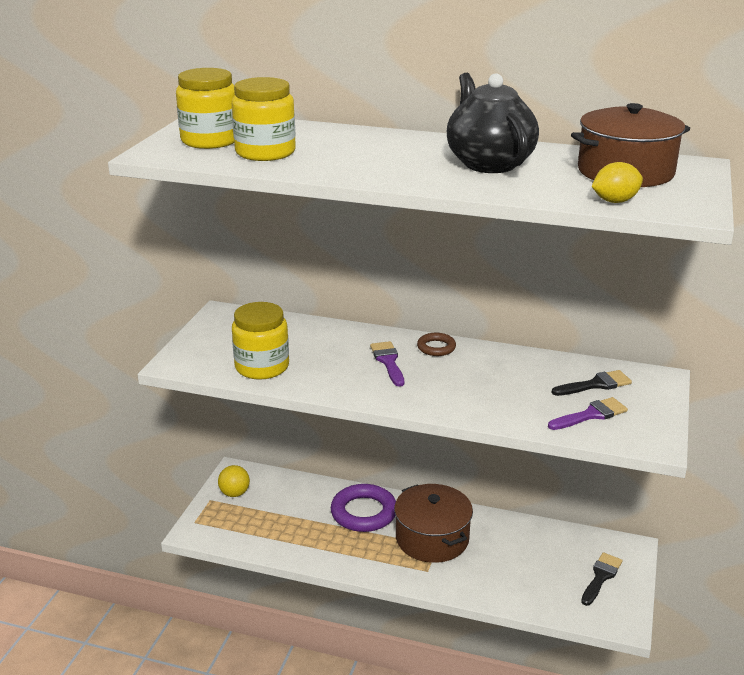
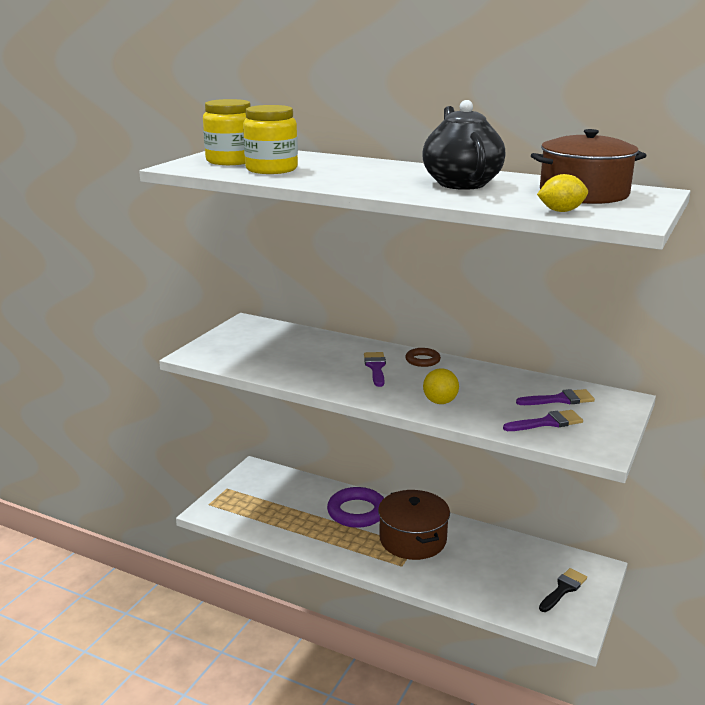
camera: 10 degrees right, 5 degrees down
(234, 493) = (249, 485): yellow ball -> yellow ball (440, 402)
(262, 367) = (264, 363): yellow jar -> none
(595, 385) = (560, 399): black brush -> purple brush

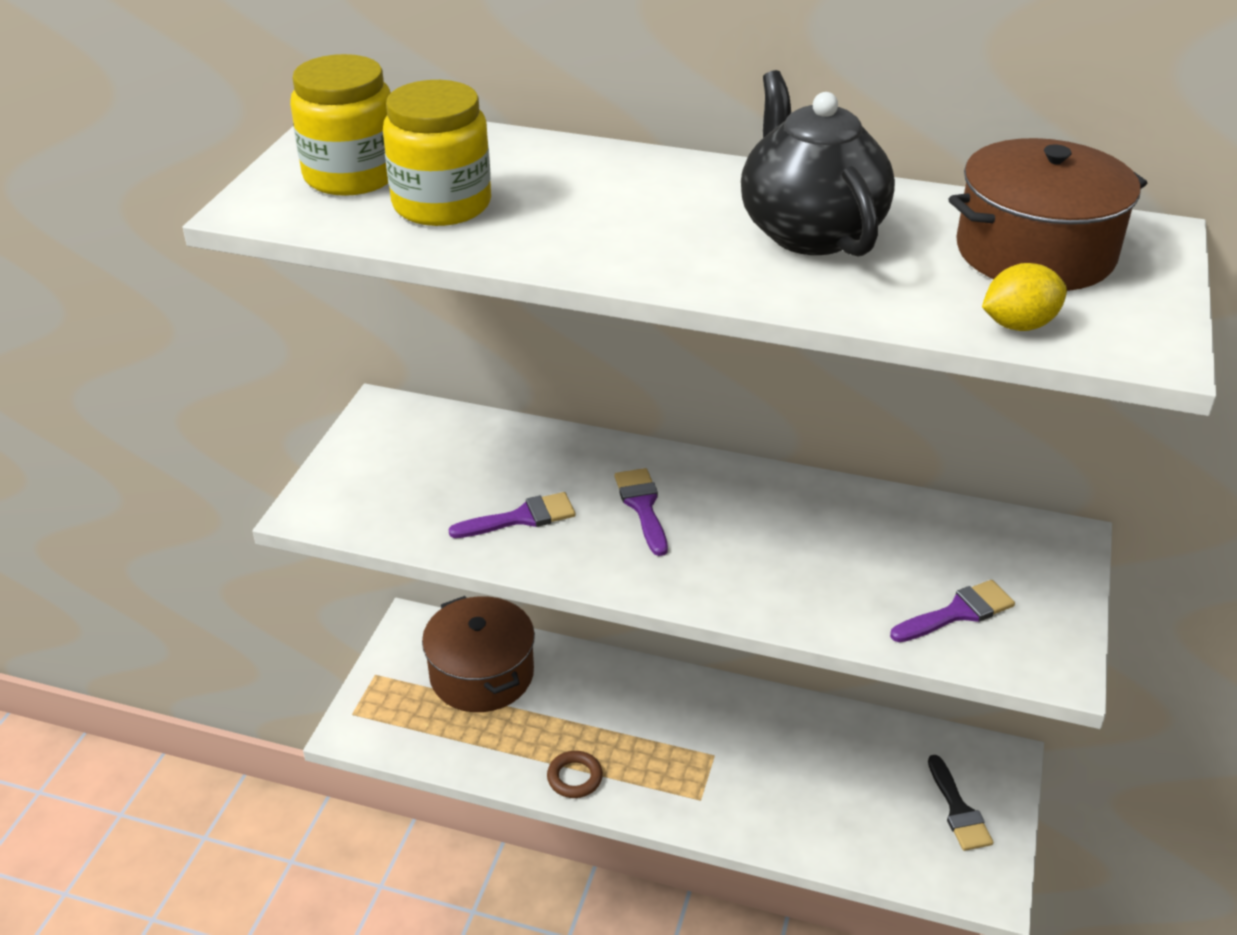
camera: 10 degrees left, 15 degrees up
(357, 512) = (605, 697): purple ring -> none
(413, 539) = (707, 742): brown pot -> brown pot (482, 674)
(422, 360) = (717, 478): brown ring -> brown ring (574, 777)
(440, 402) = (772, 582): yellow ball -> none
(560, 399) = (965, 553): purple brush -> purple brush (521, 518)
(563, 589) = (958, 810): black brush -> black brush turned 135 degrees clockwise

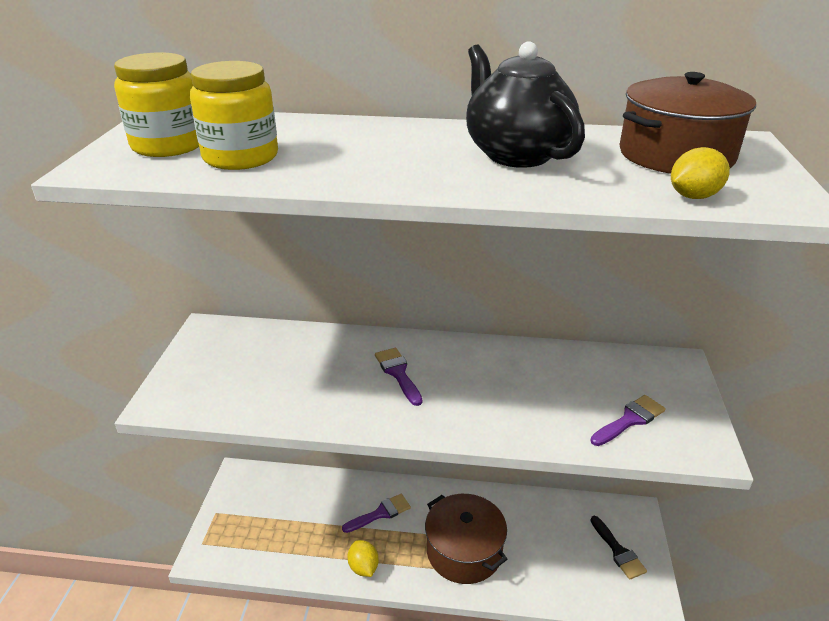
camera: 10 degrees left, 5 degrees down
(482, 674) = (289, 502): brown pot -> brown pot (464, 551)
(521, 518) = (314, 391): purple brush -> purple brush (380, 513)
(574, 777) = (363, 567): brown ring -> yellow lemon

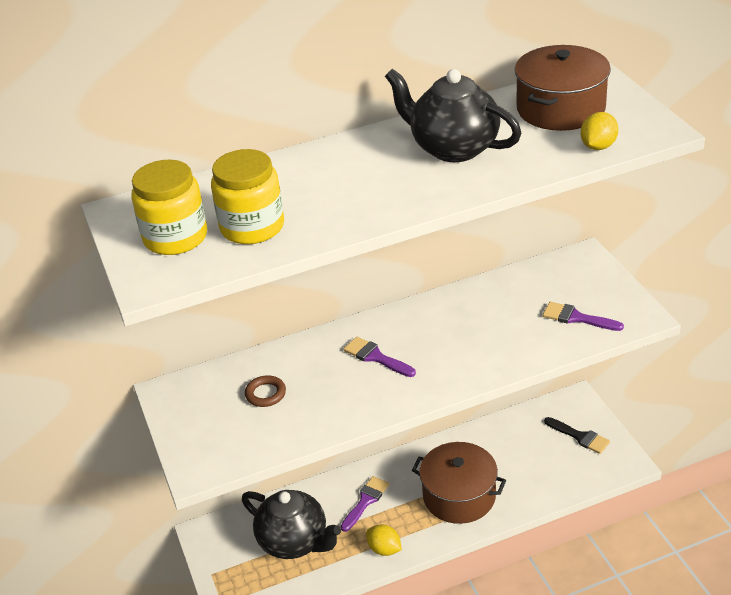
camera: 25 degrees left, 5 degrees up
(277, 364) = (265, 394): none -> brown ring
(297, 519) = (294, 542): none -> black teapot
(630, 420) = (577, 318): purple brush -> purple brush turned 90 degrees counterclockwise

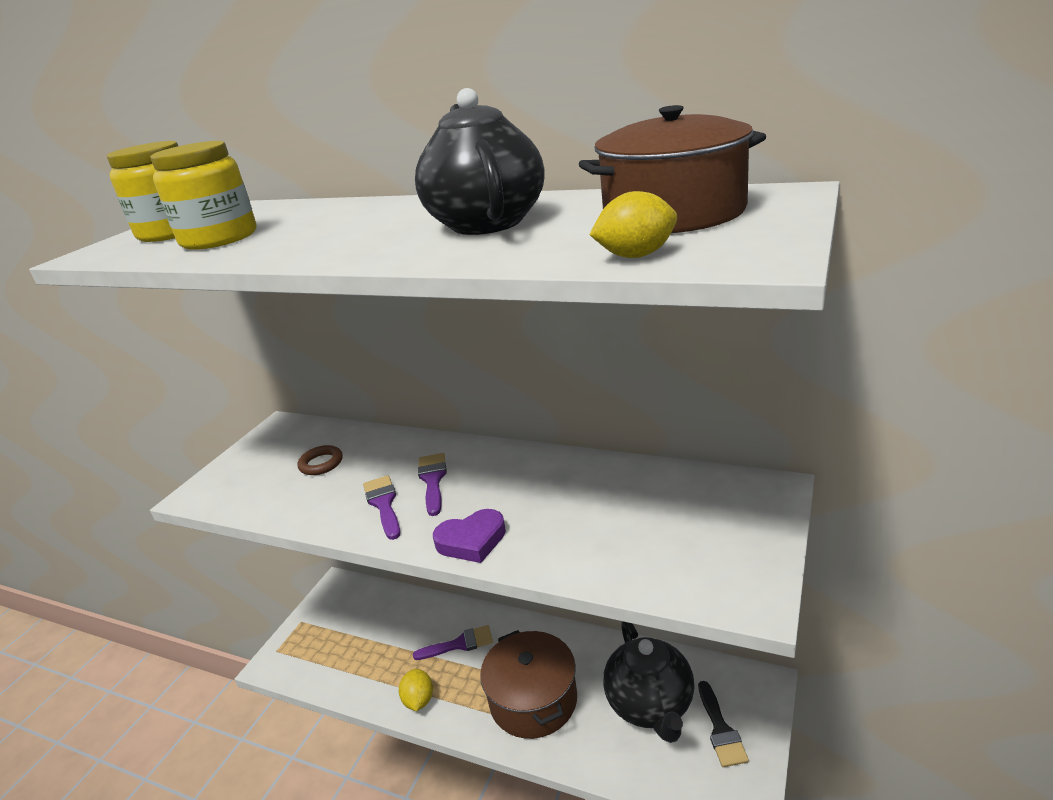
camera: 45 degrees right, 10 degrees down
(294, 542) = (374, 638): black teapot -> black teapot (650, 705)
(463, 374) = (472, 541): none -> purple heart
(577, 318) = (667, 552): purple brush -> purple brush (384, 504)

